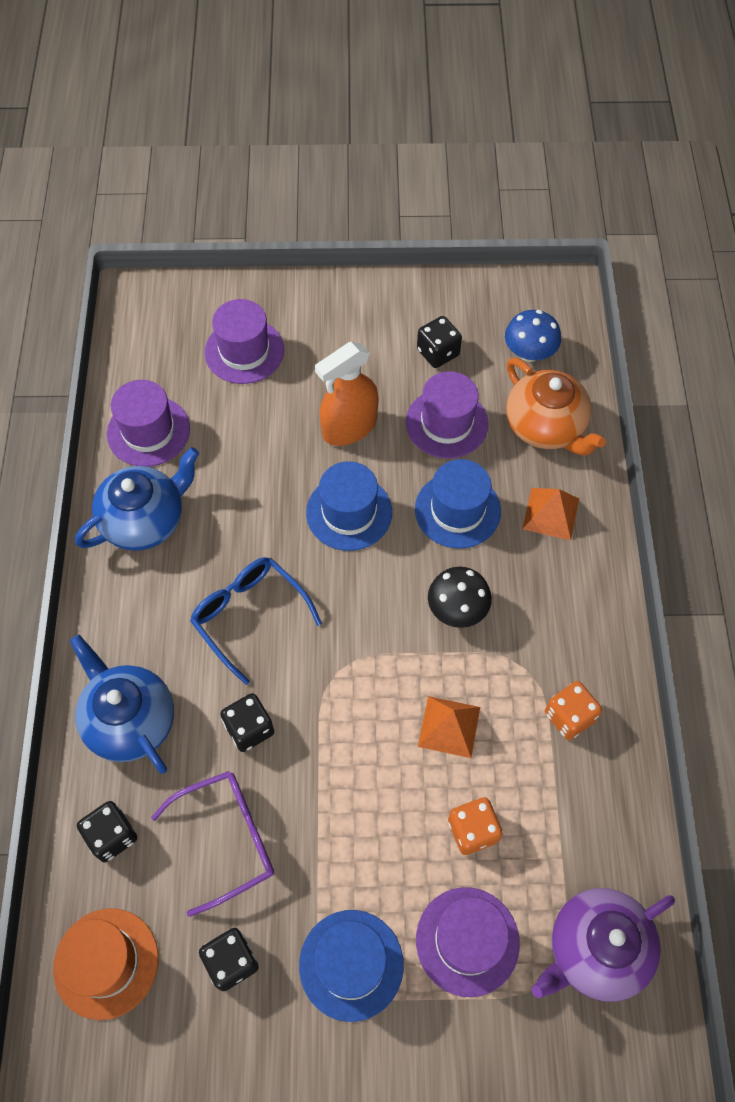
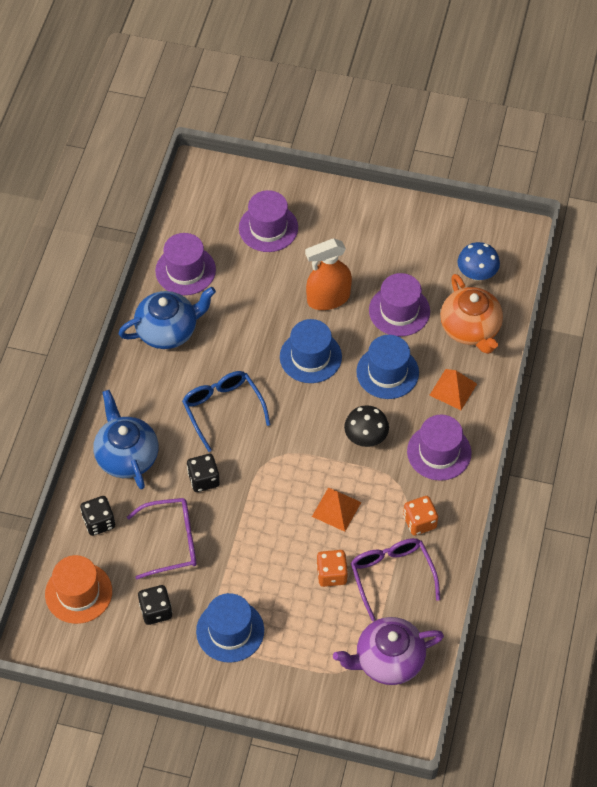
camera: 15 degrees right, 5 degrees down
(438, 352) = (409, 259): black dice -> none
(467, 941) = (307, 636): purple hat -> purple hat (439, 452)
(557, 810) = (392, 576): none -> purple glasses

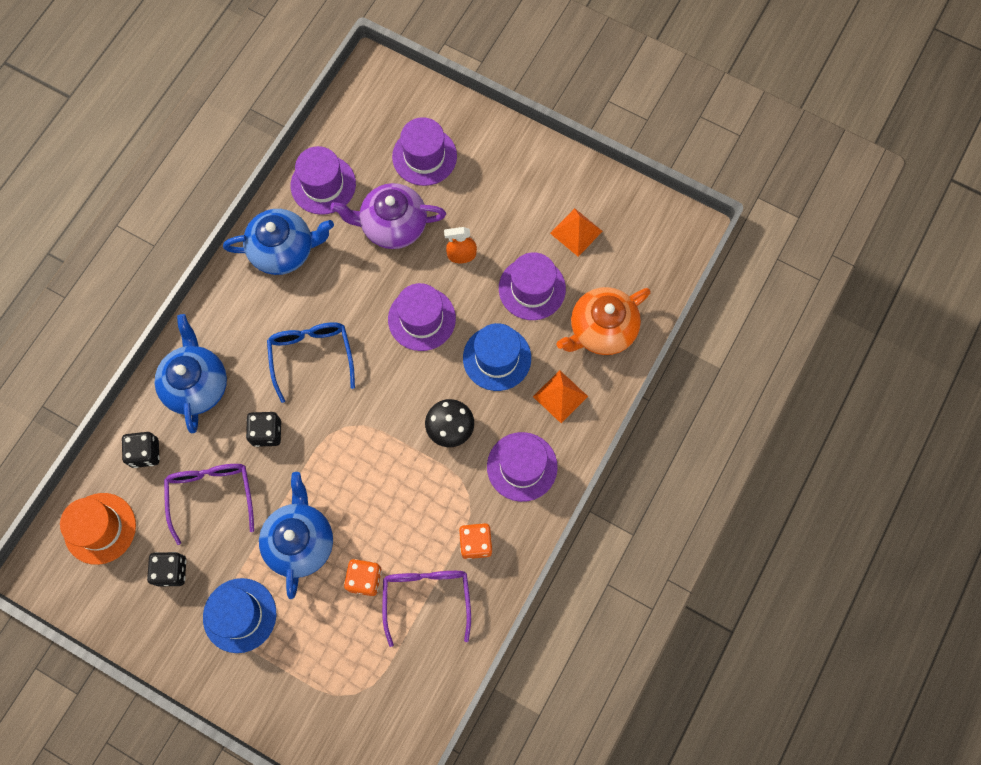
camera: 15 degrees right, 15 degrees up
(171, 542) = (211, 495): purple glasses -> purple glasses turned 105 degrees counterclockwise
(264, 558) = (300, 541): none -> blue teapot
(310, 357) = (421, 319): blue hat -> purple hat
(328, 298) = (461, 255): orange spray bottle -> orange spray bottle, size x0.59
(336, 509) = (393, 504): orange pyramid -> orange pyramid (576, 232)
(388, 660) = (392, 696): purple teapot -> purple teapot (392, 225)
(470, 329) = (601, 330): orange teapot -> orange teapot turned 60 degrees clockwise
(477, 273) = (628, 265): blue mushroom -> none

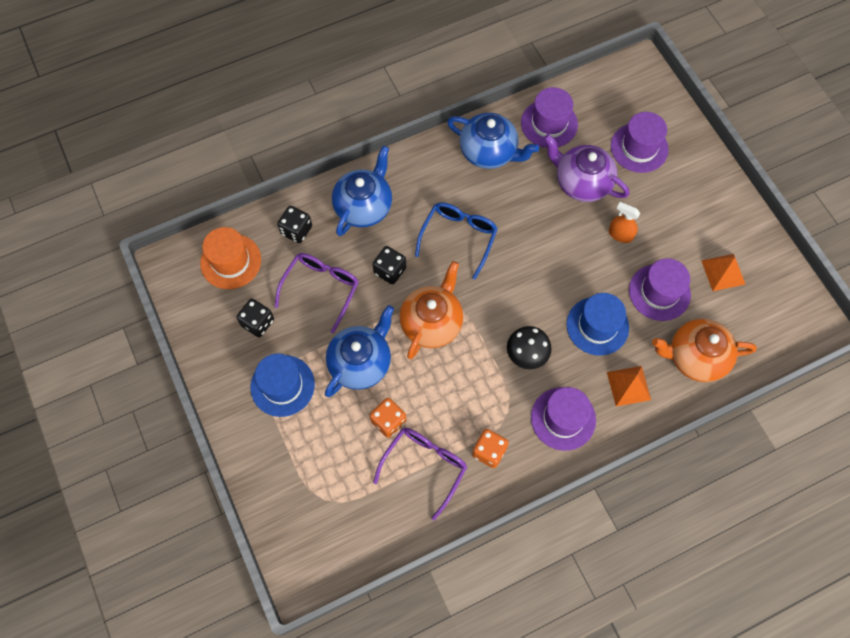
camera: 35 degrees right, 5 degrees down
(342, 457) = (432, 322): none -> orange teapot
(421, 319) = (558, 262): purple hat -> none

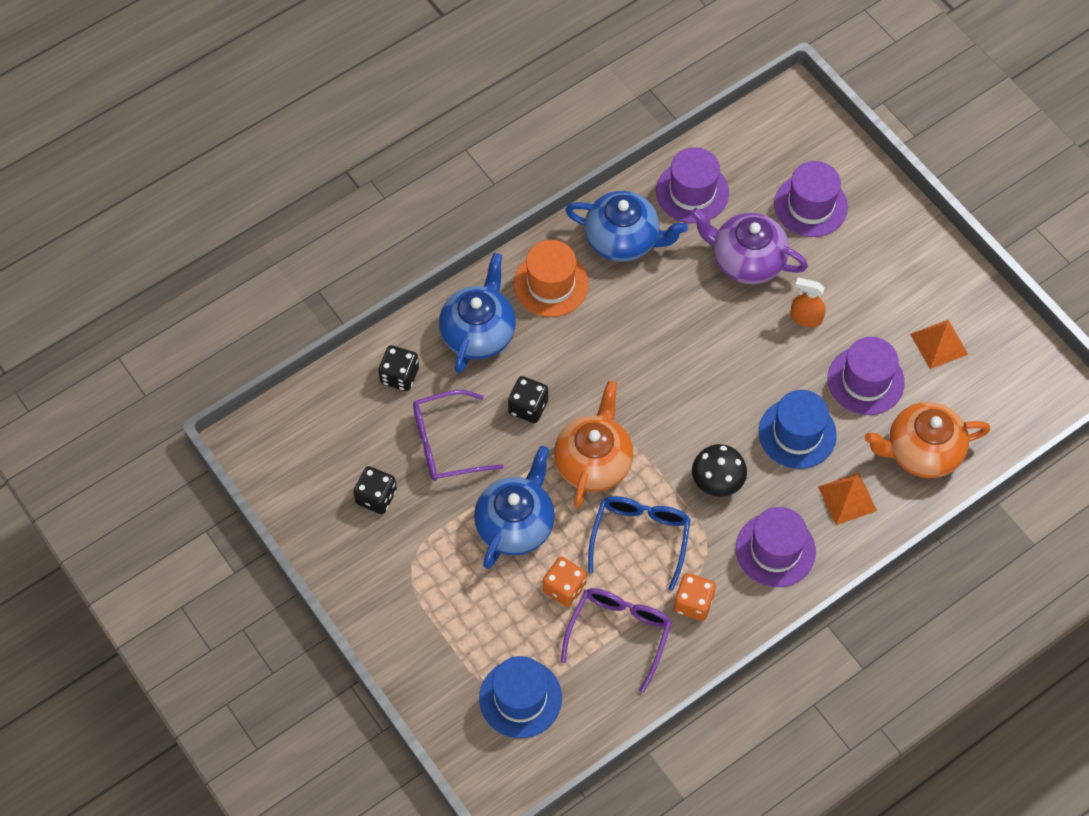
camera: 10 degrees left, 5 degrees down
(230, 261) = (324, 427): orange hat -> orange hat (551, 284)
(282, 385) = (424, 567): blue hat -> blue hat (520, 698)
(321, 289) = (447, 443): purple glasses -> purple glasses turned 120 degrees counterclockwise
(458, 238) = (606, 353): blue glasses -> blue glasses (640, 538)

